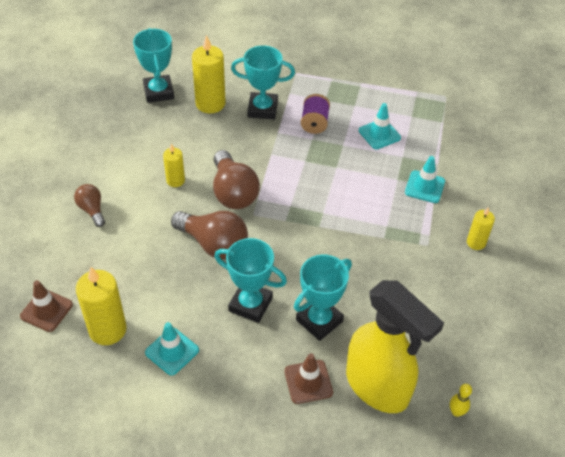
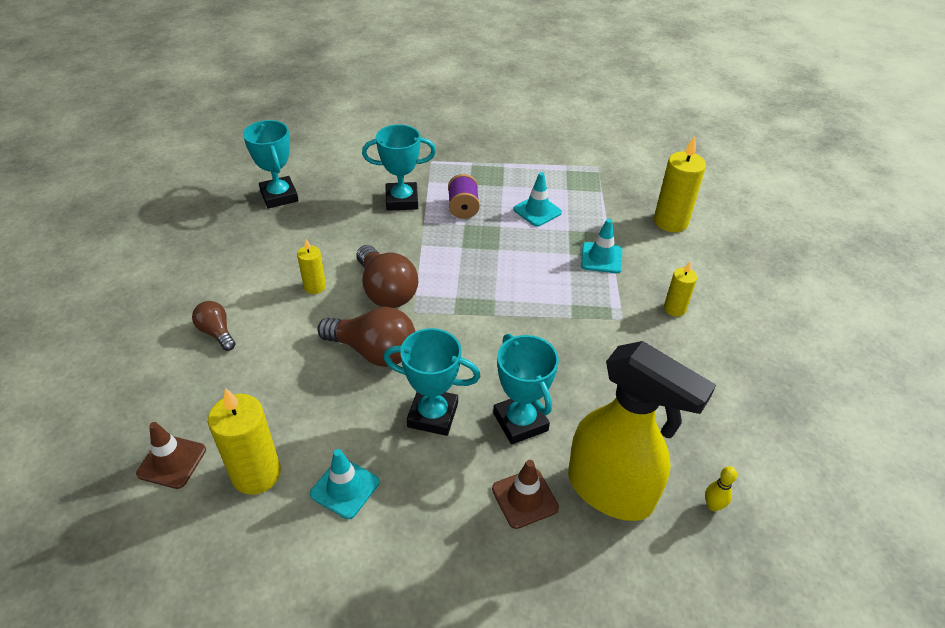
camera: 10 degrees left, 5 degrees down
(210, 103) = (341, 201): yellow candle -> yellow candle (670, 222)
(319, 321) = (520, 422): turquoise trophy -> turquoise trophy turned 60 degrees counterclockwise

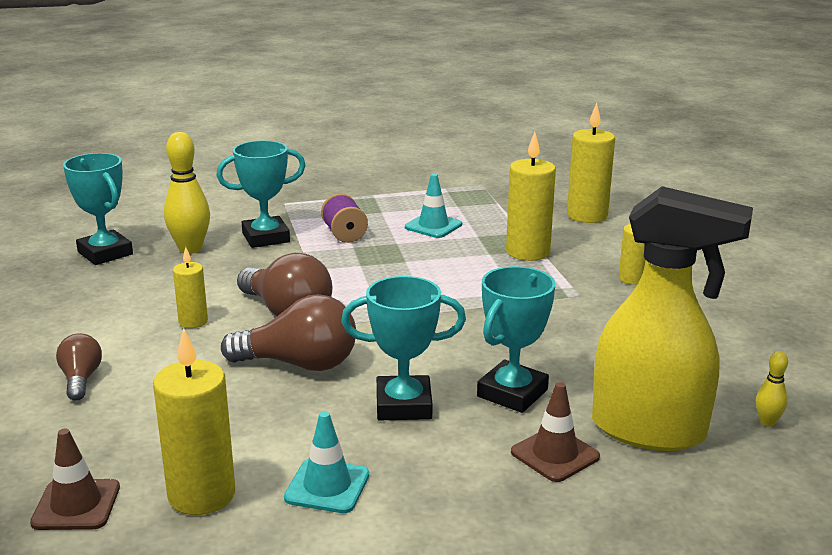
camera: 15 degrees left, 20 degrees down
(217, 332) = (81, 379): brown light bulb -> brown light bulb turned 45 degrees clockwise
(341, 203) = (190, 249): none -> yellow bowling pin
(520, 422) = (512, 393): turquoise trophy -> turquoise trophy turned 75 degrees clockwise
(601, 258) = (528, 252): turquoise traffic cone -> yellow candle

